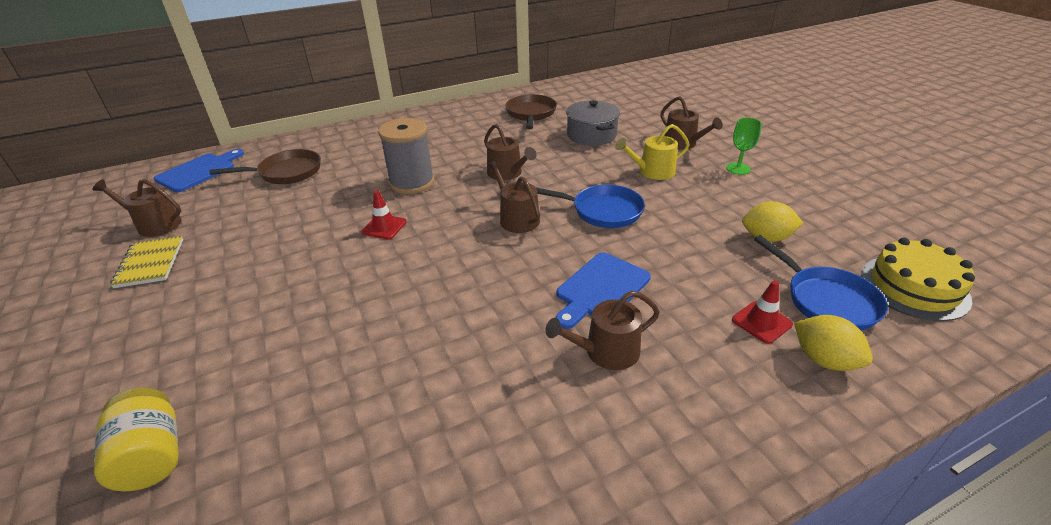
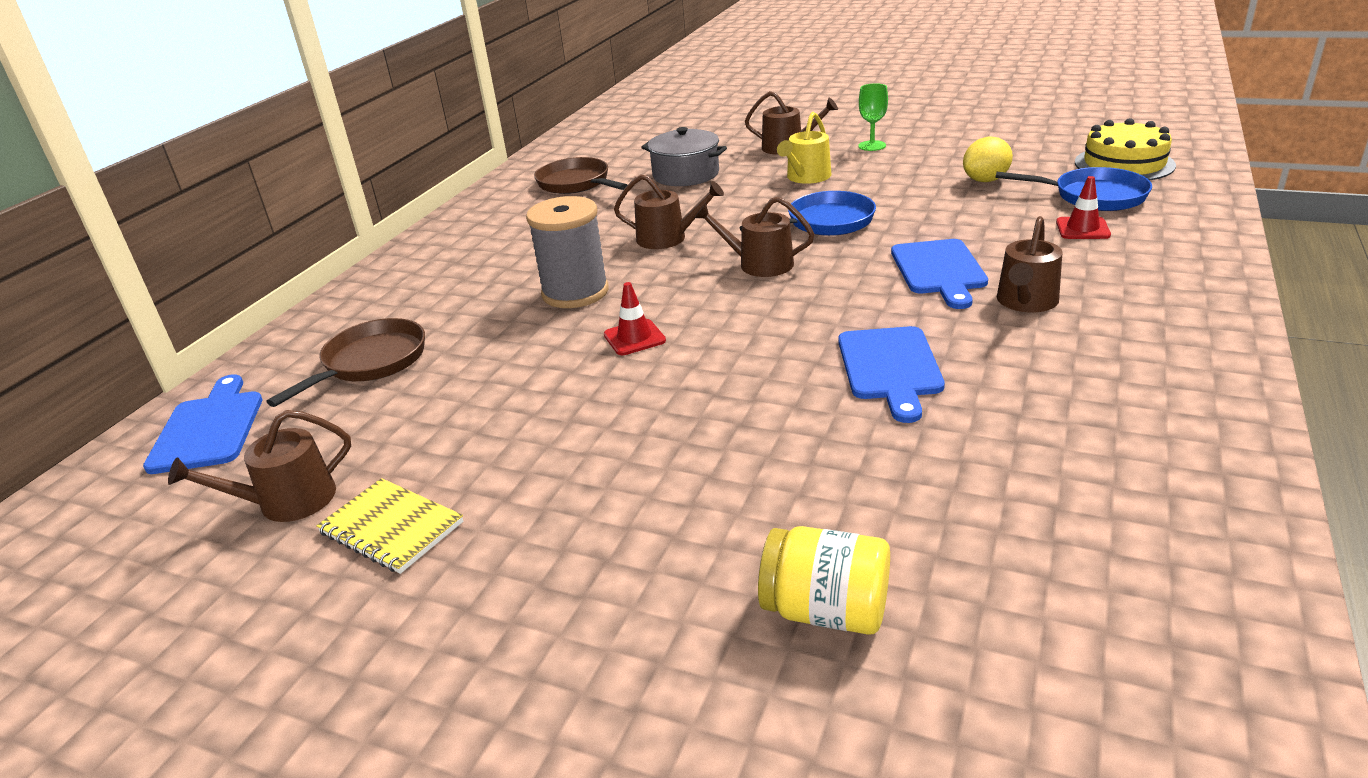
camera: 40 degrees left, 5 degrees down
(446, 336) = (890, 367): none -> blue cutting board
(824, 360) = (1154, 228): yellow lemon -> none

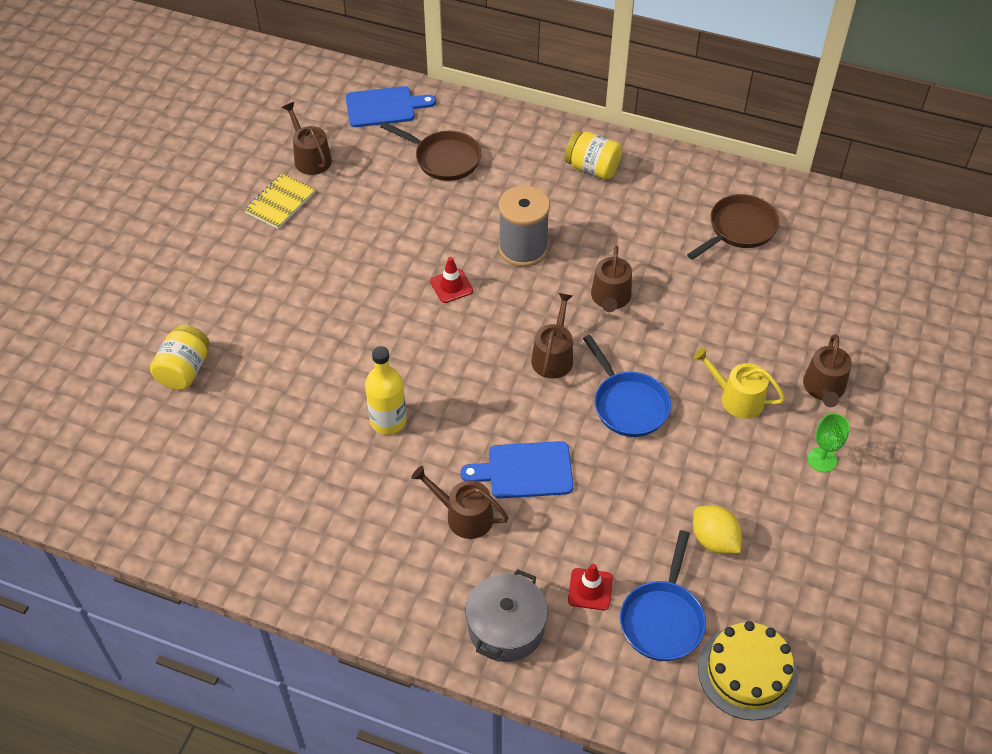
camera: 85 degrees right, 20 degrees up
(447, 258) = (592, 168): none -> yellow jar
(686, 174) = (753, 307): grey pot -> grey pot (506, 627)
(890, 367) = (388, 421): blue cutting board -> yellow bottle

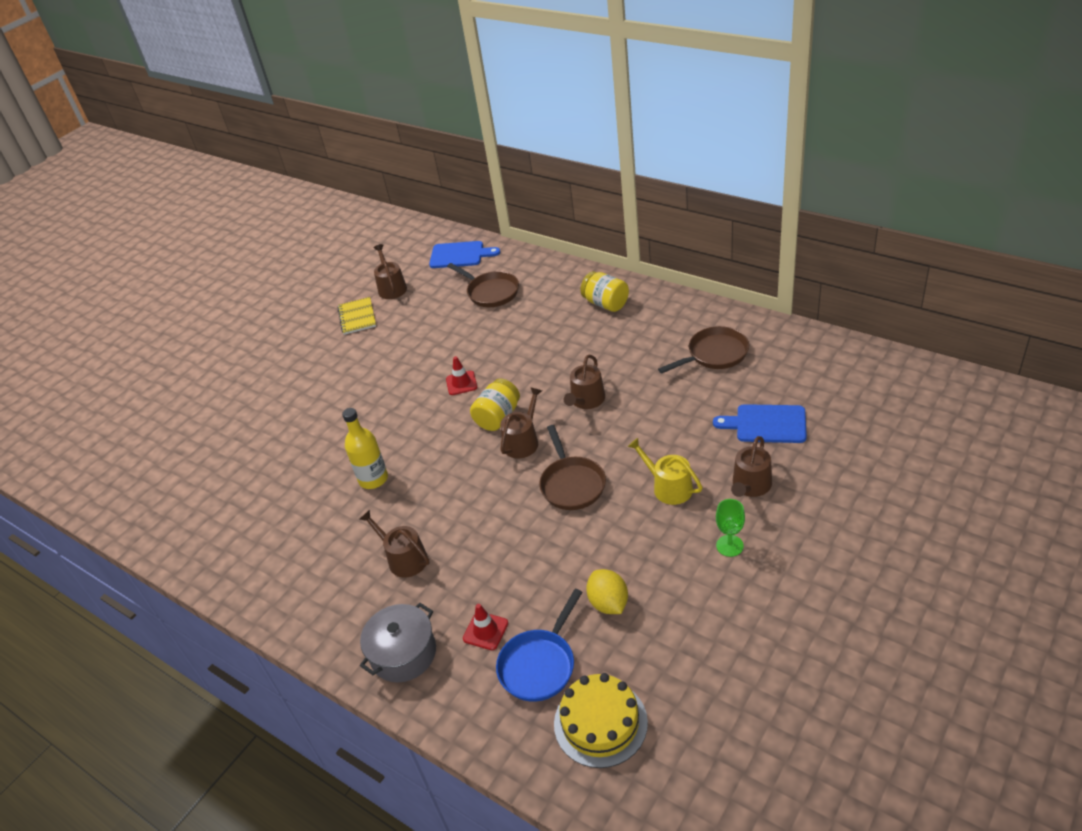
camera: 20 degrees right, 10 degrees down
(184, 370) = (239, 429): yellow jar -> yellow jar (498, 417)
(280, 202) = (357, 317): yellow notebook -> yellow notebook turned 60 degrees counterclockwise
(523, 249) = (528, 359): grey spool -> none
(525, 470) = (467, 528): blue cutting board -> blue cutting board (766, 424)
(628, 404) = (571, 484): blue pan -> brown pan

